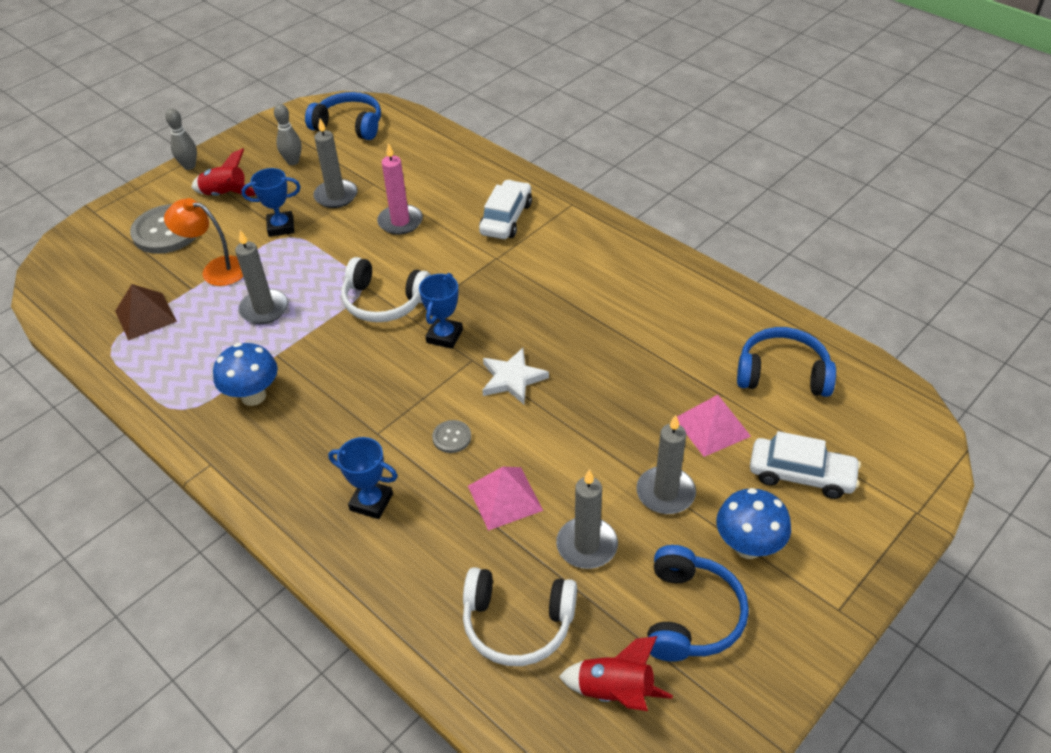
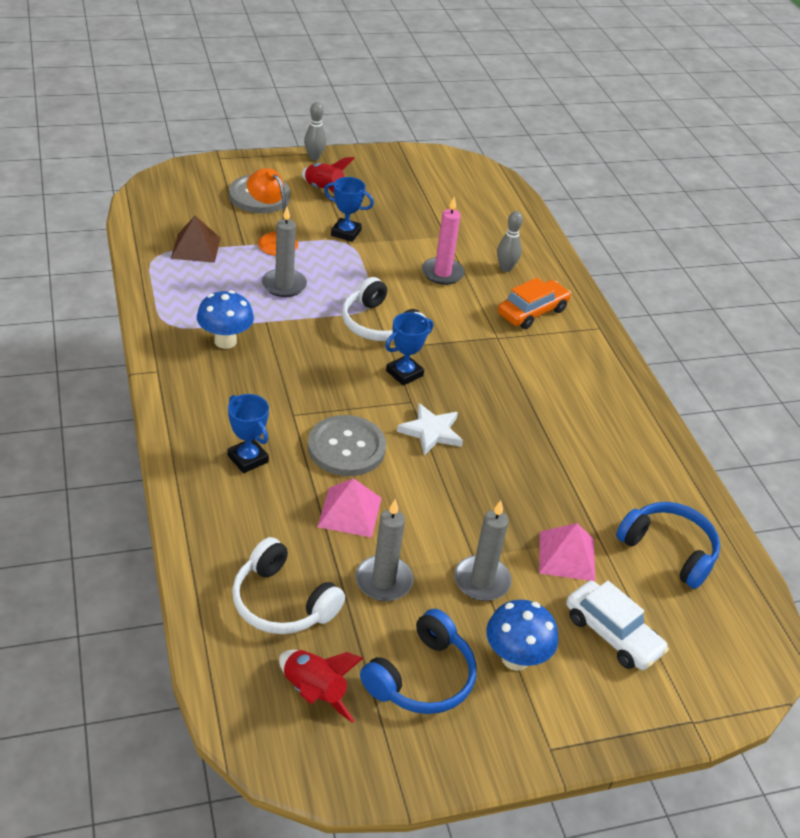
camera: 25 degrees right, 5 degrees down
(293, 161) = (395, 189): grey bowling pin -> grey bowling pin (505, 268)
(336, 196) = (408, 230): grey candle -> none
(349, 125) = (463, 183): blue headphones -> none
(452, 437) = (346, 448): grey button -> grey button, size x2.15
(506, 218) = (532, 312): white car -> orange car

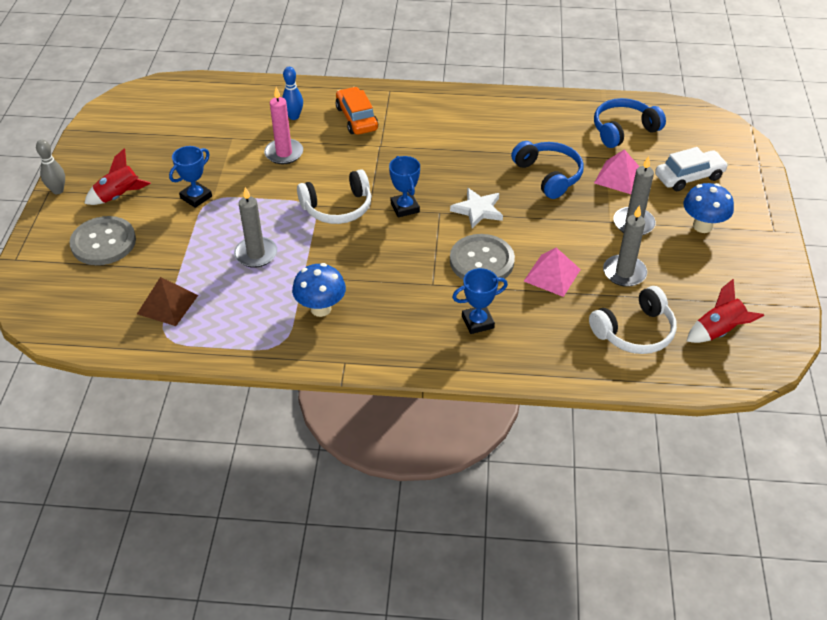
camera: 65 degrees left, 5 degrees up
(272, 240) = (182, 248): orange lamp -> none
(422, 677) = (712, 274): blue headphones -> blue headphones (548, 175)
(505, 268) = (294, 116): grey bowling pin -> blue bowling pin

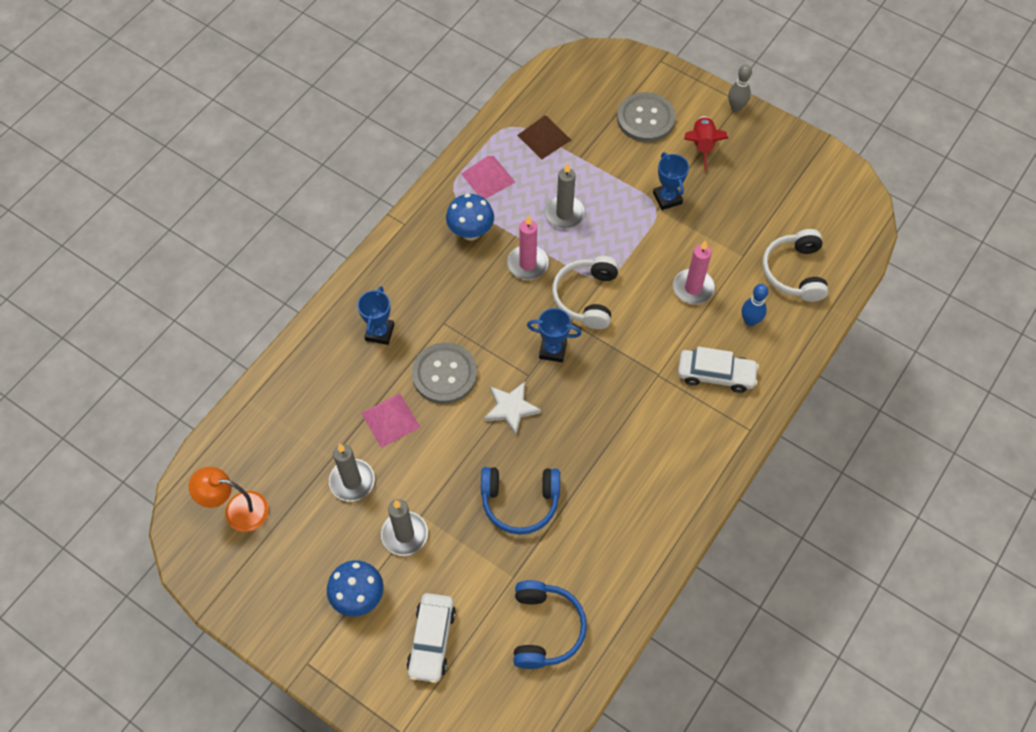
camera: 120 degrees right, 15 degrees up
(329, 256) = (527, 264): none -> pink candle
(356, 118) = (715, 375): orange car -> white car
(618, 177) = (476, 568): pink pyramid -> pink pyramid (488, 177)
(634, 331) = (286, 443): white headphones -> white headphones (794, 272)
(718, 331) = (237, 510): red rocket -> orange lamp

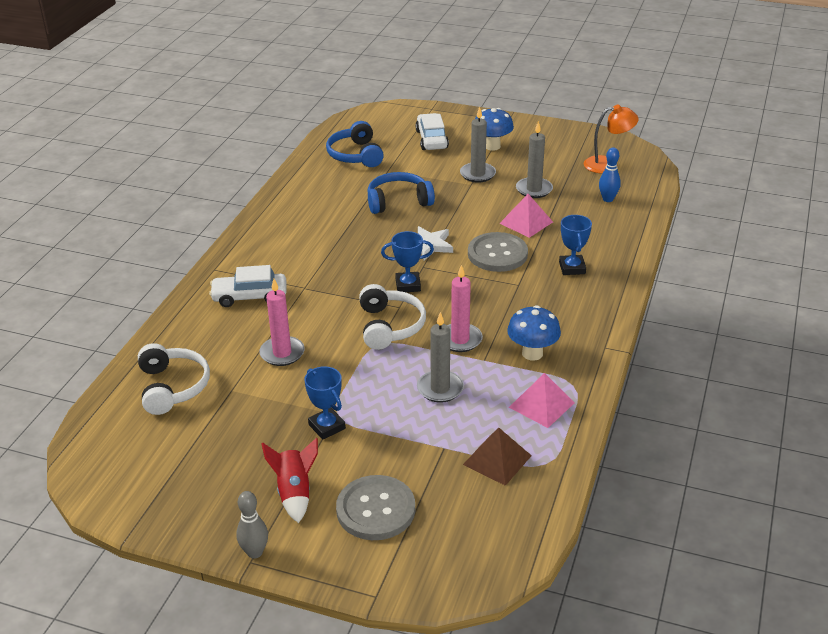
camera: 165 degrees right, 25 degrees down
(750, 321) = (219, 339): blue bowling pin -> blue bowling pin (608, 199)

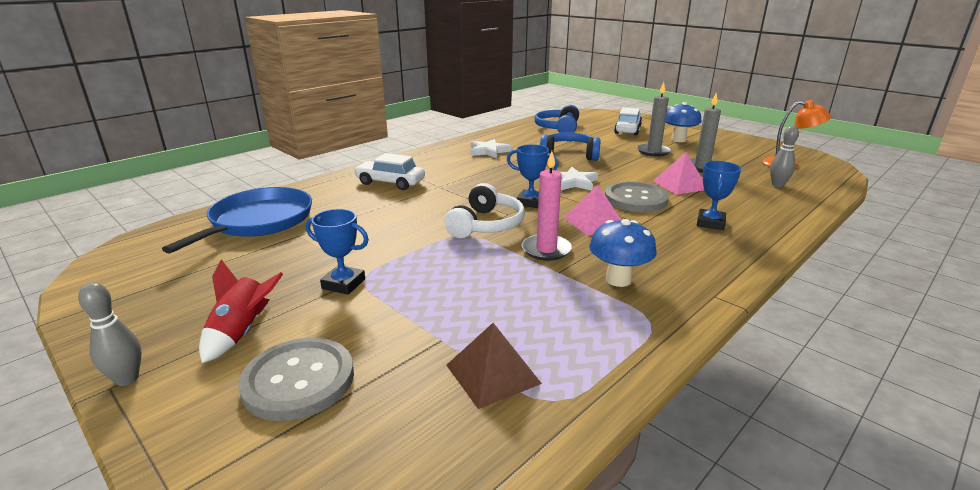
camera: 25 degrees right, 10 degrees down
(172, 387) = (258, 221): white headphones -> blue pan
(282, 353) = (371, 221): pink candle -> none
(310, 217) = (489, 151): none -> white star
(327, 426) = (343, 284): blue trophy -> blue trophy turned 60 degrees counterclockwise
(440, 388) = (489, 283): grey candle -> none
(541, 405) = (595, 331): pink pyramid -> pink pyramid (594, 222)
(608, 199) = (777, 185): blue bowling pin -> grey bowling pin

